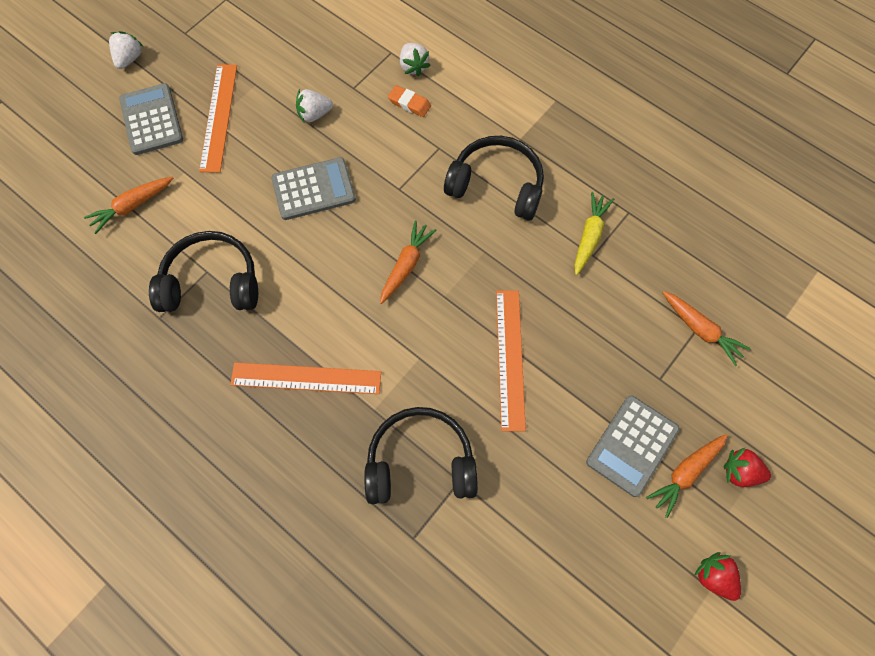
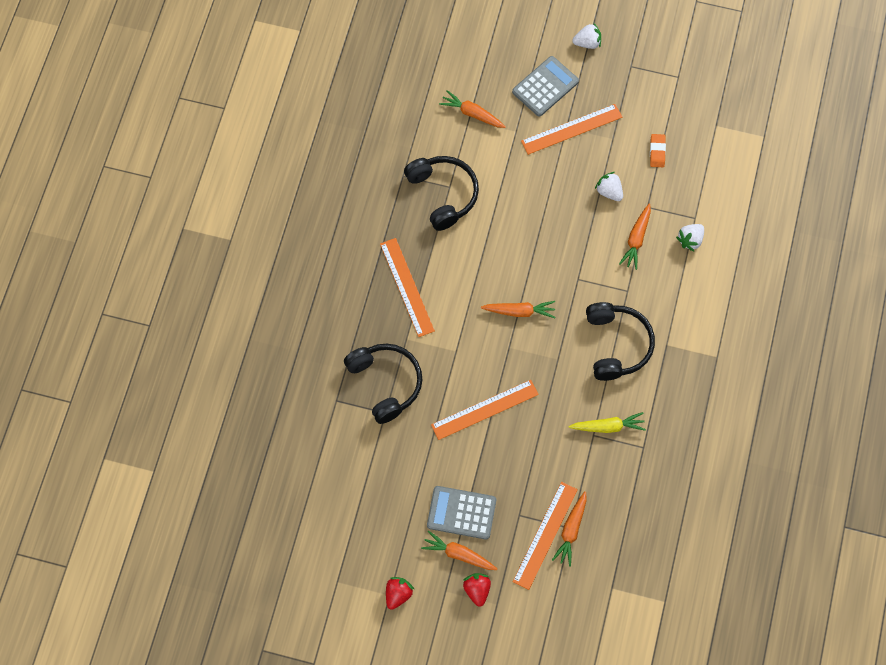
camera: 65 degrees right, 0 degrees up
(313, 189) = (547, 222): grey calculator -> none
(384, 113) = (636, 239): none -> orange carrot
(409, 103) = (655, 252): orange eraser -> orange eraser (657, 152)
(696, 360) = (545, 535): none -> orange ruler

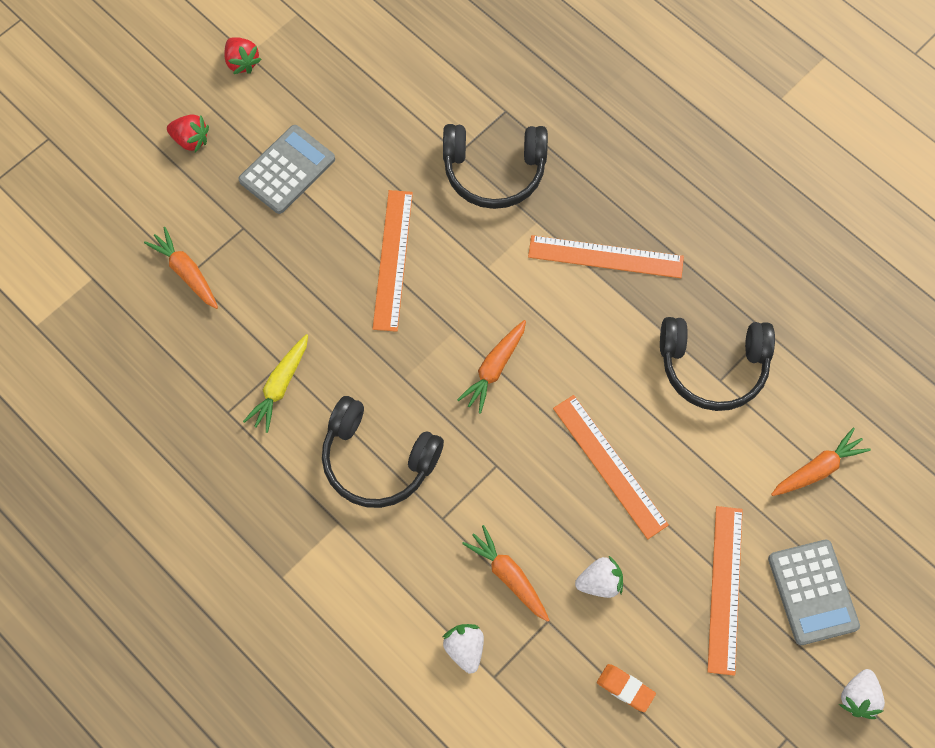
camera: 120 degrees right, 0 degrees up
(458, 554) = (243, 142): orange carrot -> none
(545, 535) = (201, 242): orange ruler -> orange ruler (609, 466)

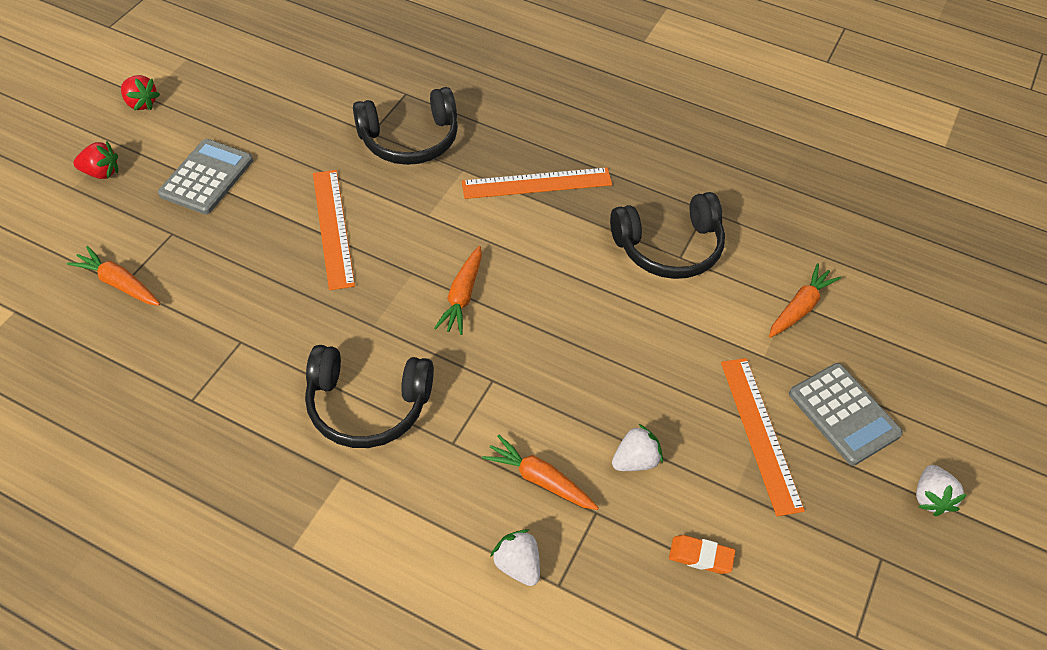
camera: 20 degrees left, 15 degrees down
(280, 386) = (244, 362): yellow carrot -> none
(609, 466) = (605, 353): orange ruler -> none

